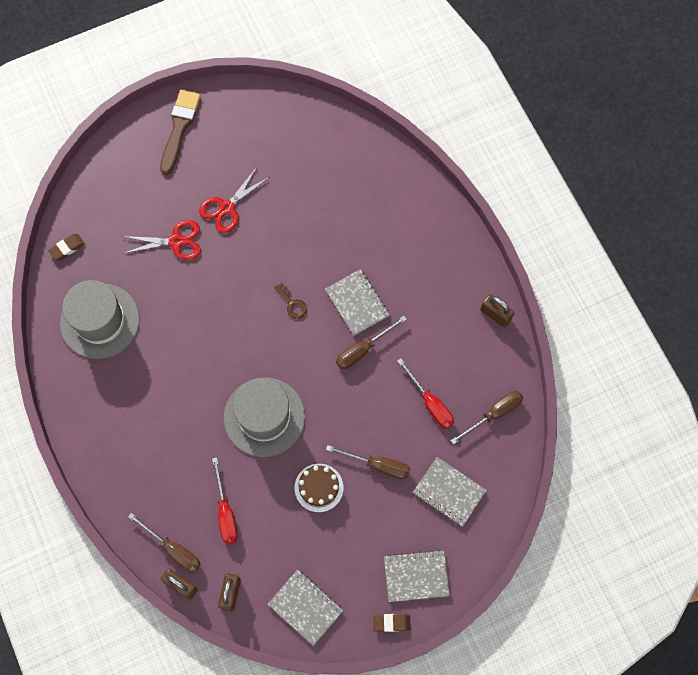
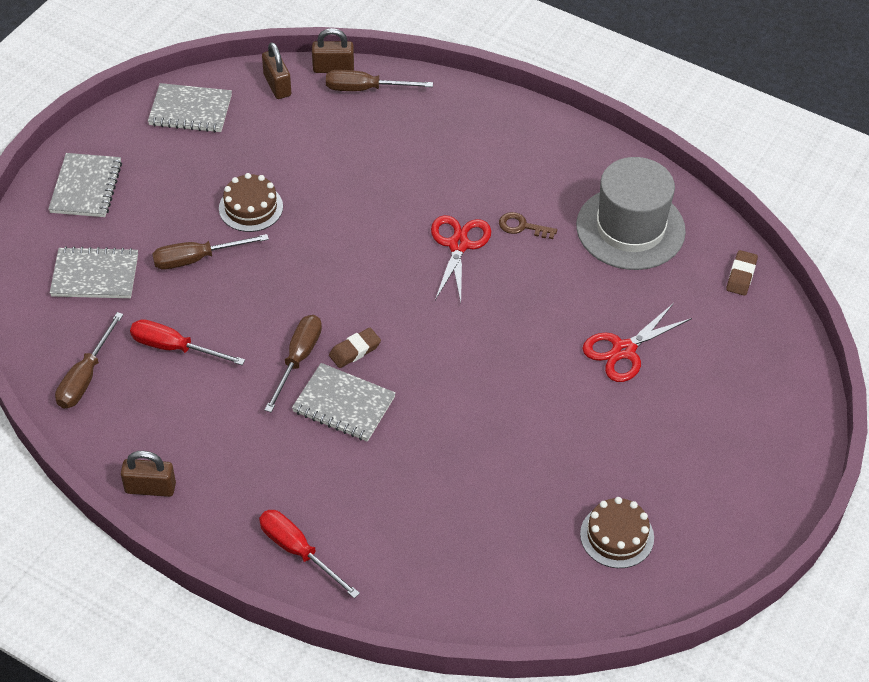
camera: 145 degrees right, 20 degrees down
(179, 128) = (749, 481): brown brush -> none
(225, 512) = (336, 140): red screwdriver -> red screwdriver (298, 551)
(227, 208) = (598, 421): red scissors -> red scissors (458, 245)
(264, 417) = (364, 237): grey hat -> none
(270, 140) = (617, 536): none -> brown cake
(292, 303) = (424, 361): brown key -> brown key (522, 226)
(391, 623) = (89, 140): brown eraser -> brown eraser (355, 350)
(416, 576) = (86, 187): grey notebook -> grey notebook turned 45 degrees counterclockwise

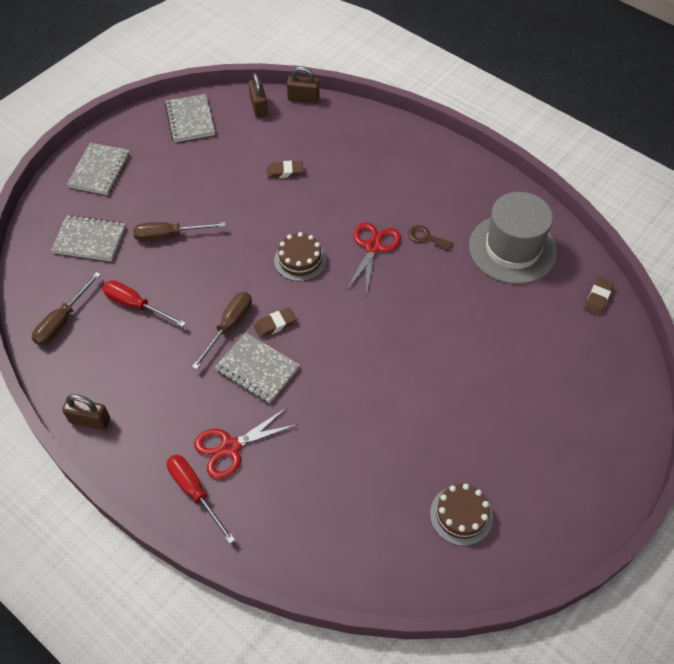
camera: 10 degrees right, 5 degrees up
(190, 110) = (190, 120): grey notebook -> grey notebook turned 60 degrees clockwise
(251, 207) = (219, 199): brown cake -> brown cake (300, 260)
(328, 164) = (285, 172): none -> brown eraser
(365, 89) = (324, 116): brown screwdriver -> none
(624, 350) = (492, 351): red scissors -> red scissors (230, 447)

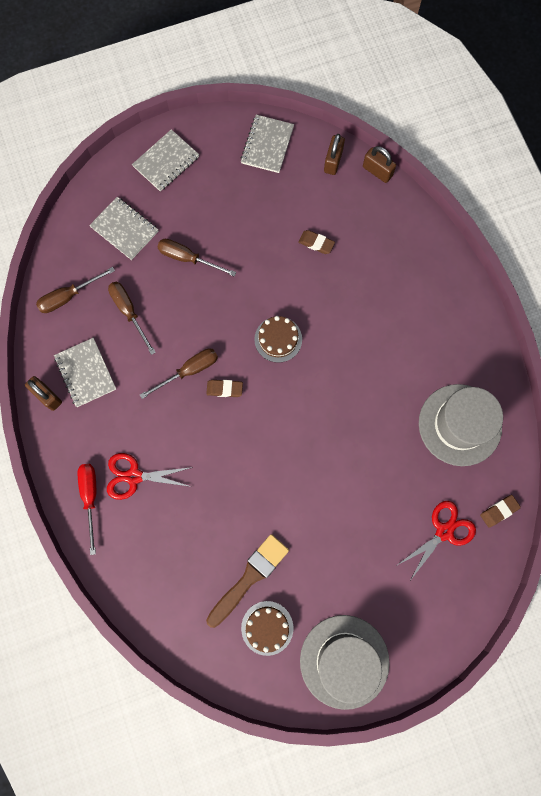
camera: 30 degrees right, 20 degrees up
(136, 305) = (129, 312): red screwdriver -> brown screwdriver
(257, 369) = (189, 421): grey notebook -> grey notebook (85, 373)
(373, 247) = (344, 359): red scissors -> red scissors (444, 531)
(411, 477) = (249, 577): none -> brown brush
(426, 238) = (394, 374): brown key -> none
(557, 502) = (344, 661): none -> grey hat

